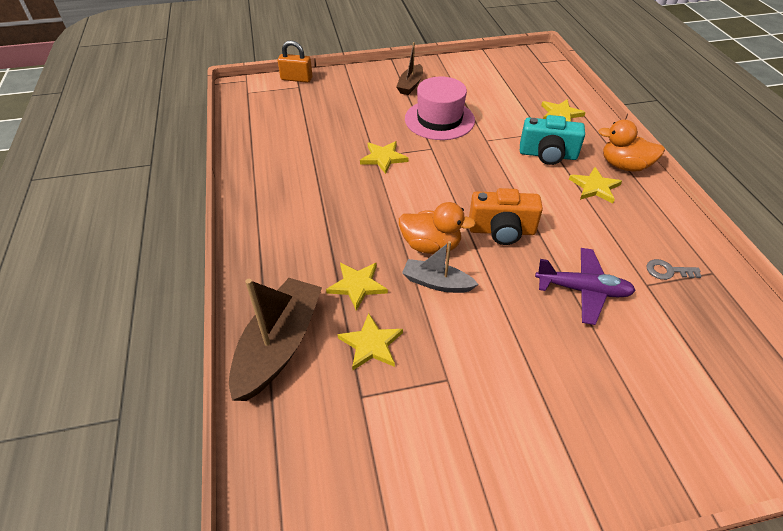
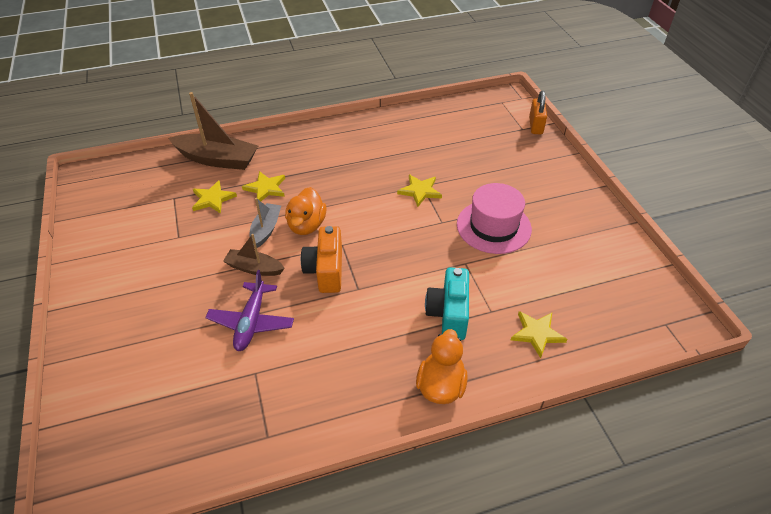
camera: 85 degrees right, 0 degrees up
(410, 85) = (554, 202): brown boat -> brown boat (254, 268)
(595, 187) = (397, 350): yellow star -> none
(667, 271) = (271, 394): grey key -> none

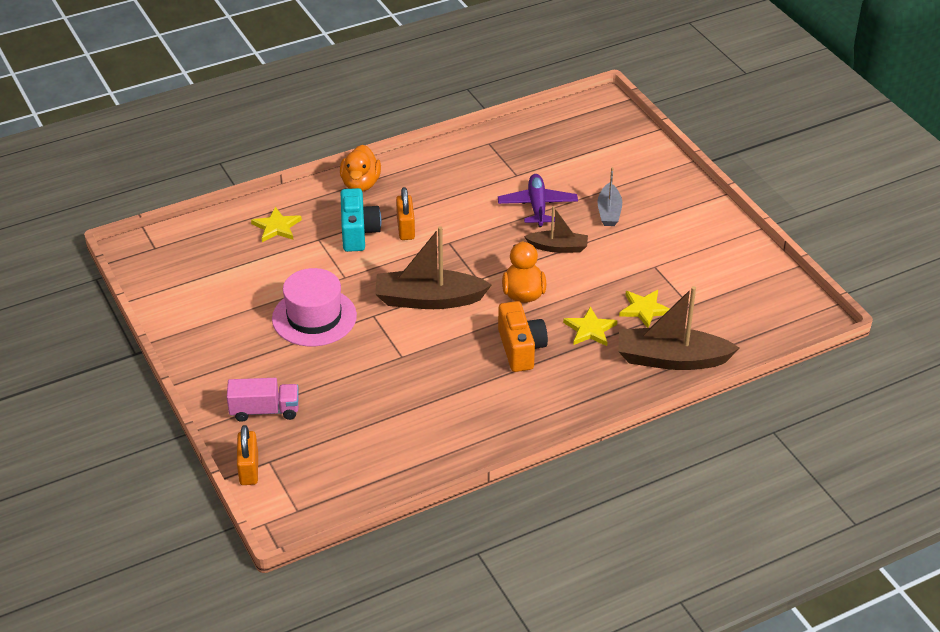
camera: 170 degrees right, 5 degrees down
(266, 229) = (565, 284): grey boat -> grey boat (609, 212)
(326, 270) = (485, 254): orange camera -> orange camera (520, 349)
(391, 230) = (428, 299): none -> brown boat
(398, 312) = (405, 228): none -> orange padlock
(420, 191) = (403, 348): yellow star -> none
(529, 159) = (265, 411): none -> pink truck

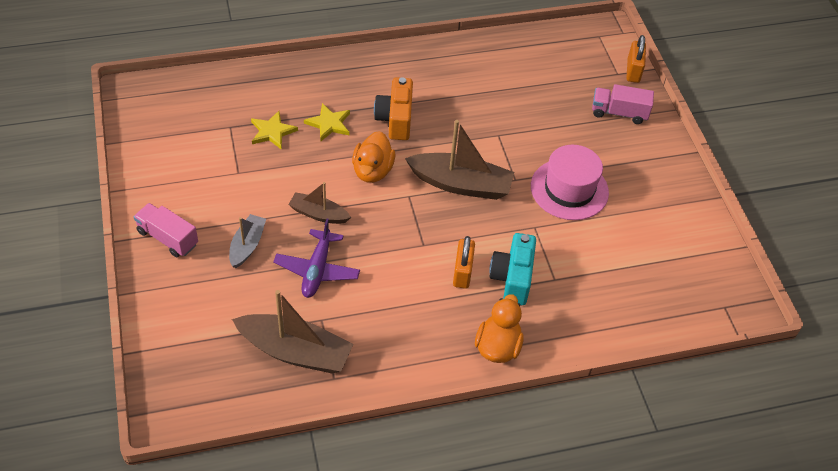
camera: 170 degrees left, 10 degrees up
(276, 227) = (596, 305): yellow star -> none
(671, 359) = (275, 83): brown boat -> brown boat (295, 351)
(682, 204) = (168, 238): none -> pink truck

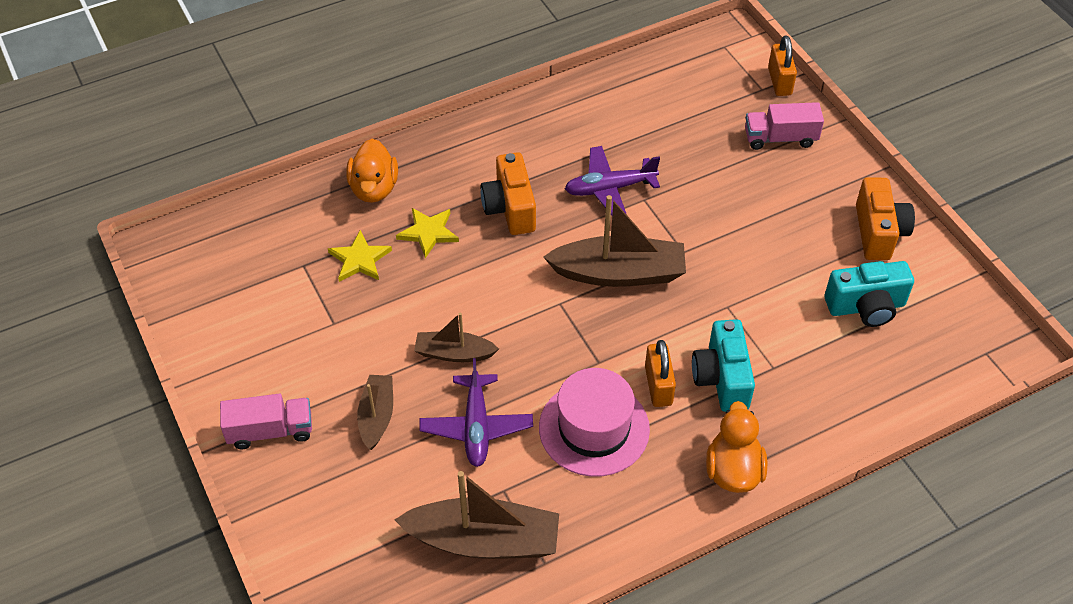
camera: 10 degrees left, 0 degrees up
(168, 238) = (270, 431): pink truck -> pink truck turned 150 degrees clockwise
(247, 245) = (377, 416): grey boat -> brown boat
(372, 171) = (503, 281): orange duck -> orange duck (374, 188)
(475, 122) = (610, 189): none -> purple plane
(569, 189) = (753, 249): pink hat -> pink hat (594, 428)
(642, 251) = (866, 307): none -> turquoise camera
(671, 199) = (878, 232): none -> orange camera

